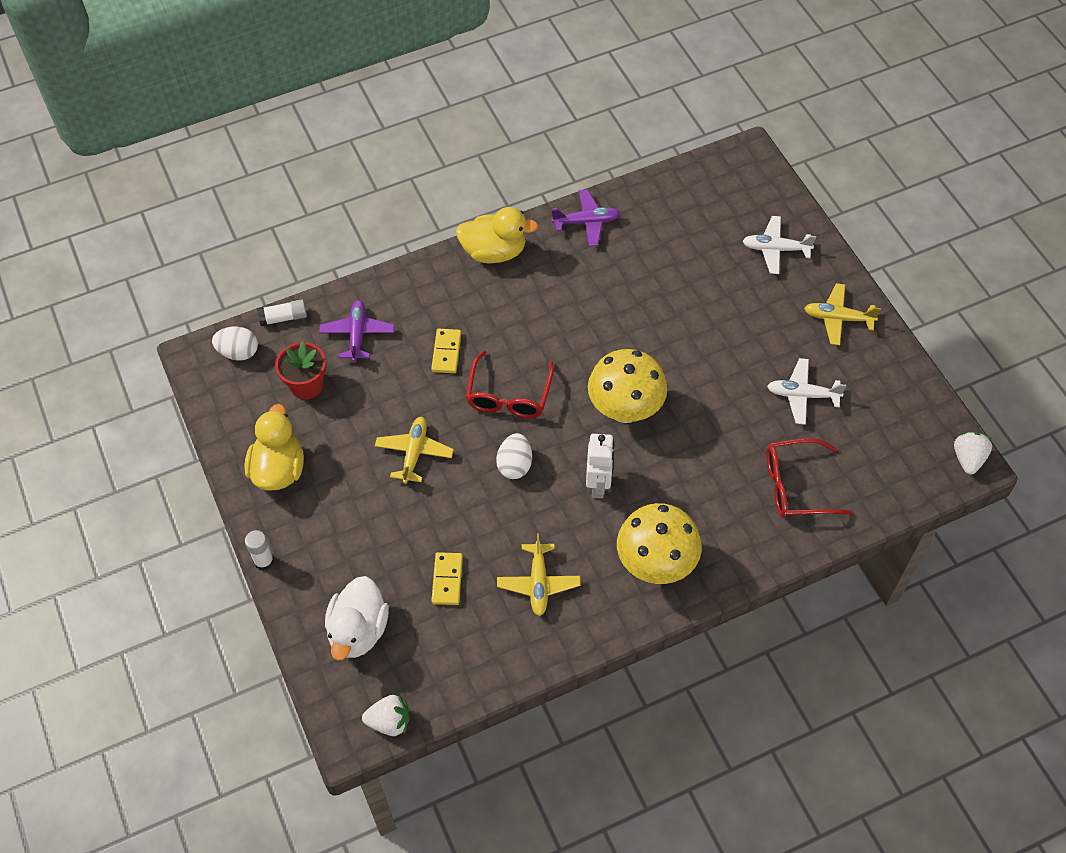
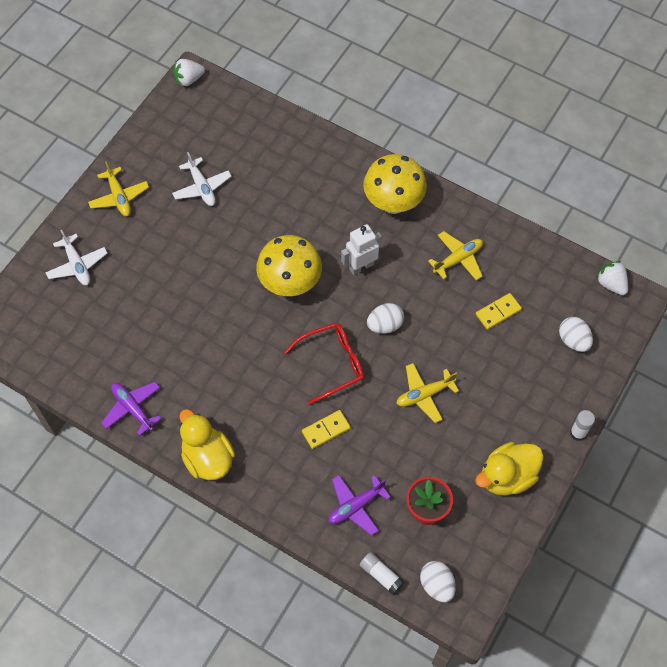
camera: 125 degrees left, 5 degrees up
(358, 630) = (573, 340): white duck -> white egg
(796, 486) = (277, 158): red glasses -> none

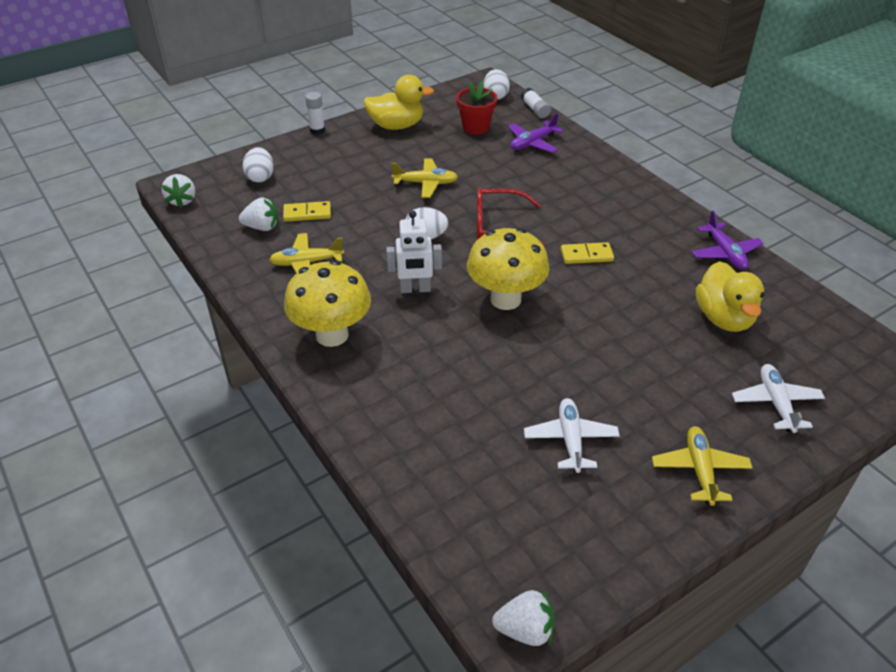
camera: 155 degrees left, 20 degrees down
(207, 458) = (655, 201): yellow duck -> yellow duck (723, 318)
(326, 430) = (532, 187): yellow domino -> yellow domino (586, 255)
(356, 506) = (533, 143): purple plane -> purple plane turned 150 degrees clockwise
(521, 281) = (262, 227): none -> white strawberry

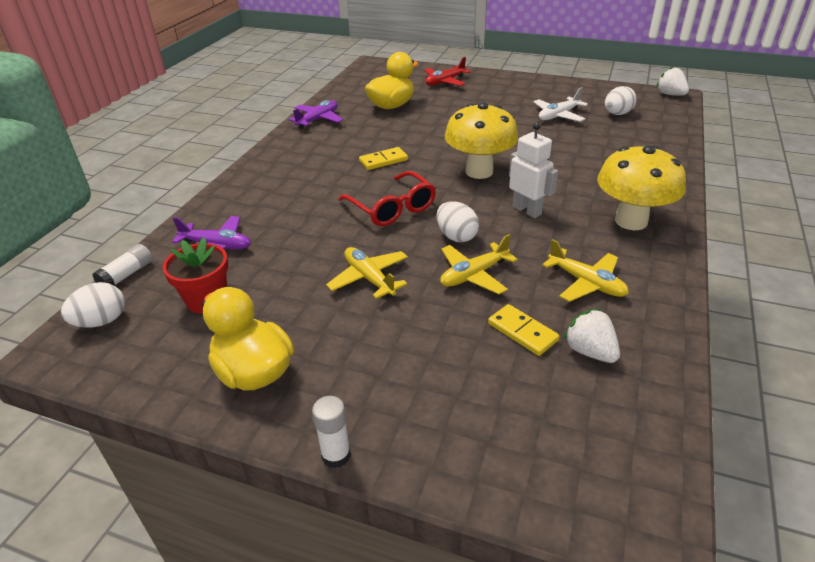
camera: 125 degrees left, 5 degrees down
(182, 200) = (659, 478): white strawberry -> none
(260, 177) = (512, 430): white egg -> white egg (617, 114)
(586, 255) = (383, 161): yellow domino -> yellow domino turned 75 degrees counterclockwise
(700, 470) = (520, 86): yellow plane -> yellow plane (474, 275)
(776, 403) = (445, 82): white plane -> red plane

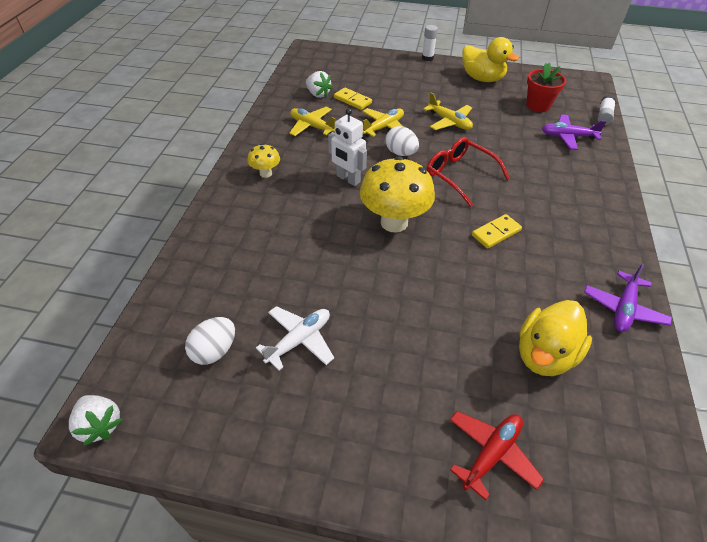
camera: 170 degrees right, 10 degrees up
(101, 321) = (584, 93): white egg -> none
(631, 221) = (266, 173): yellow mushroom -> yellow mushroom, size x0.49

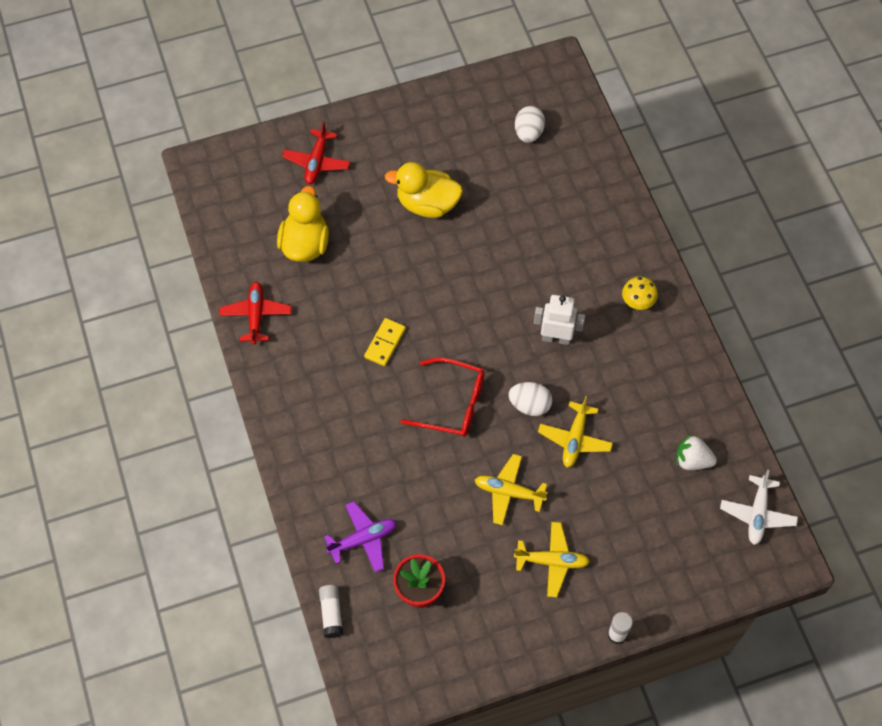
camera: 150 degrees right, 15 degrees up
(100, 425) = (553, 63): white strawberry -> none
(299, 340) = (479, 168): white plane -> white plane (757, 514)
(312, 126) = (651, 396): yellow plane -> yellow plane (552, 561)
(352, 100) = (644, 471): yellow domino -> none
(394, 222) = (479, 307): yellow mushroom -> none
(482, 78) = (516, 620): yellow duck -> yellow duck (427, 204)
(623, 308) = (256, 315): purple plane -> red plane

